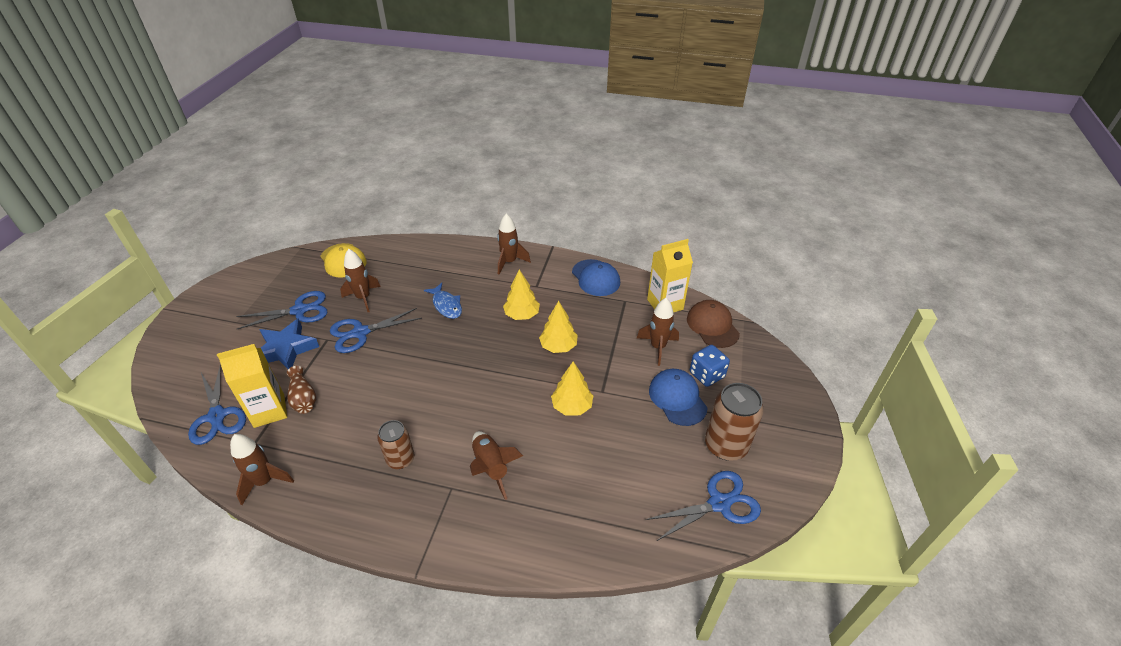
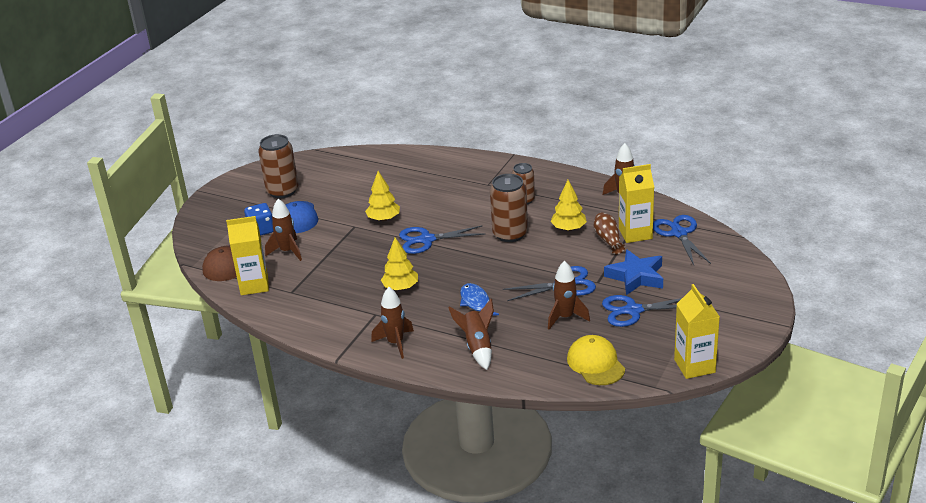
camera: 165 degrees left, 10 degrees down
(263, 266) = (694, 366): none -> yellow carton
(417, 396) = (510, 234): none -> brown can
(491, 467) = (457, 192): brown rocket -> brown rocket (477, 347)
(558, 346) = (376, 259): yellow tree -> yellow tree (568, 228)
(595, 278) = (307, 317): blue cap -> none
(719, 503) = (310, 167): blue scissors -> blue scissors (426, 240)

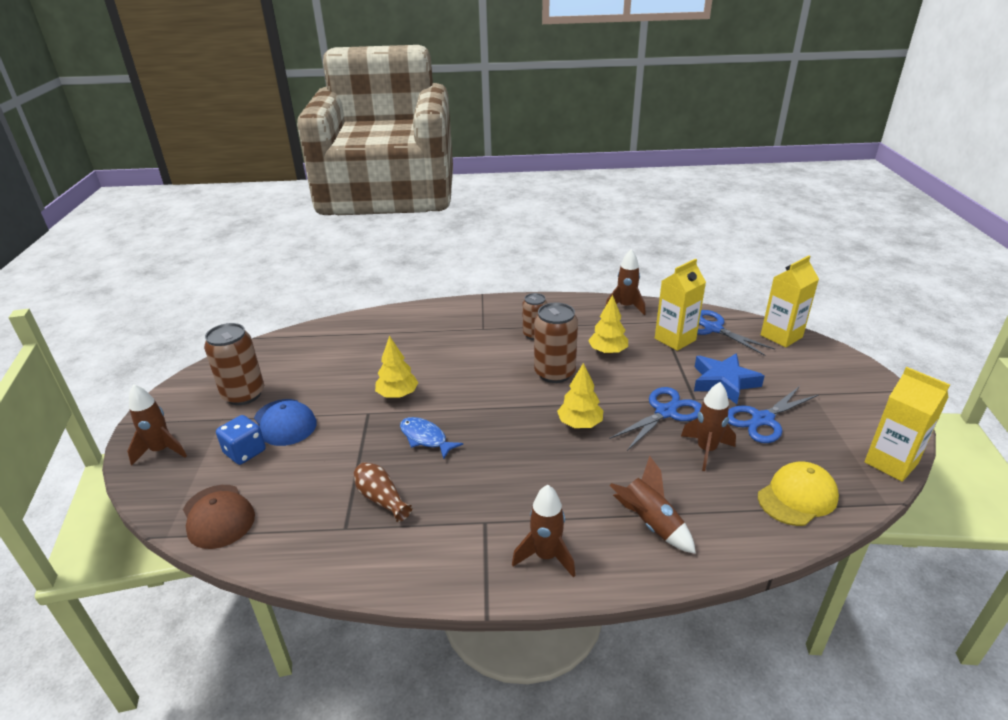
camera: 30 degrees left, 0 degrees up
(254, 285) = (283, 535): yellow carton -> yellow carton (781, 336)
(287, 251) = (301, 471): brown rocket -> brown rocket (161, 451)
(400, 287) = (487, 474): yellow tree -> yellow tree (580, 424)
(426, 240) = (468, 405): blue scissors -> none
(476, 303) = (593, 464): blue fish -> blue fish (425, 438)
(595, 363) = (797, 497): yellow cap -> yellow cap turned 105 degrees clockwise
(608, 239) = (657, 352): brown vase -> brown vase (381, 499)

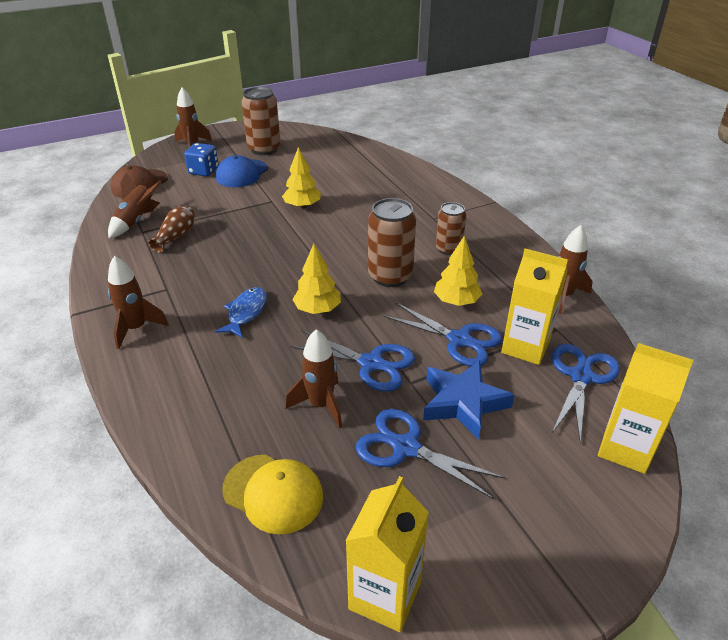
camera: 65 degrees right, 5 degrees up
(425, 438) = (254, 234): blue fish -> blue fish (246, 312)
(650, 524) = (192, 382): brown rocket -> brown rocket (136, 221)
(655, 363) = (459, 340): none -> blue scissors

